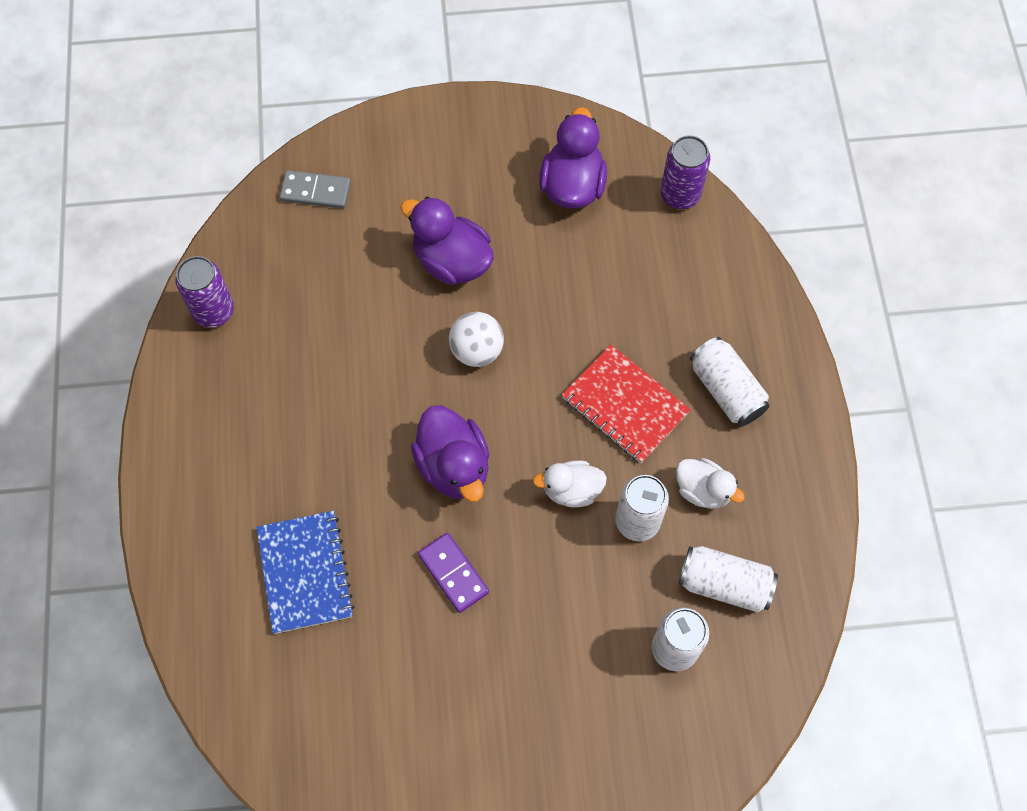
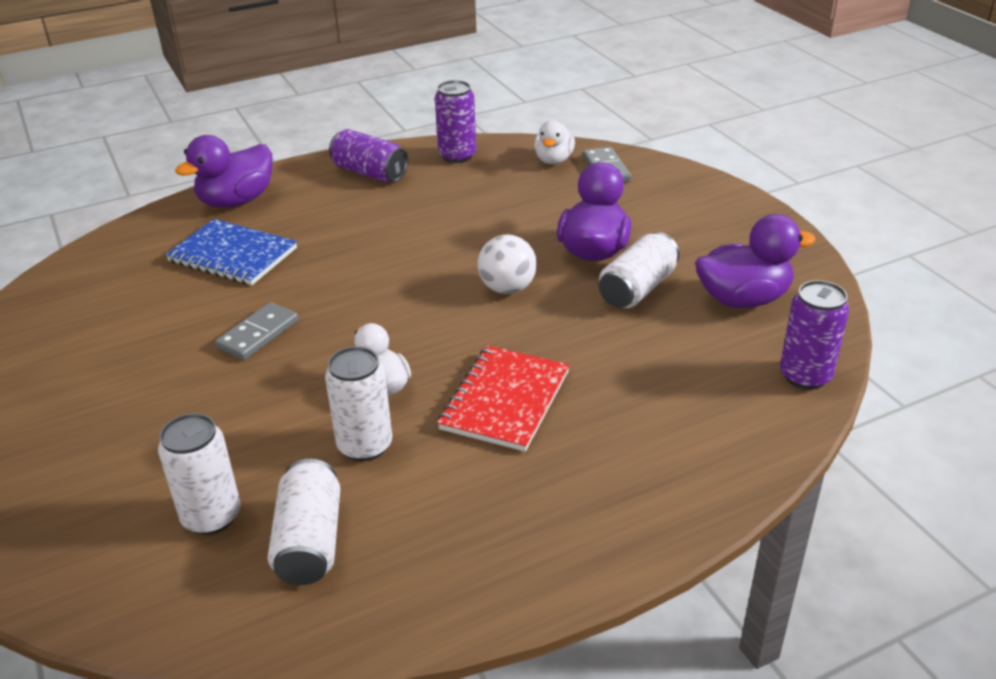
camera: 70 degrees right, 30 degrees down
(204, 405) = (369, 173): none -> purple can
(305, 573) = (233, 255): blue notebook -> blue notebook turned 60 degrees clockwise
(453, 573) = (258, 334): purple domino -> grey domino
(454, 466) = (374, 306): purple duck -> purple duck (236, 201)
(703, 490) = (428, 490): white duck -> white duck (553, 160)
(726, 390) = (575, 478): white can -> white can (637, 289)

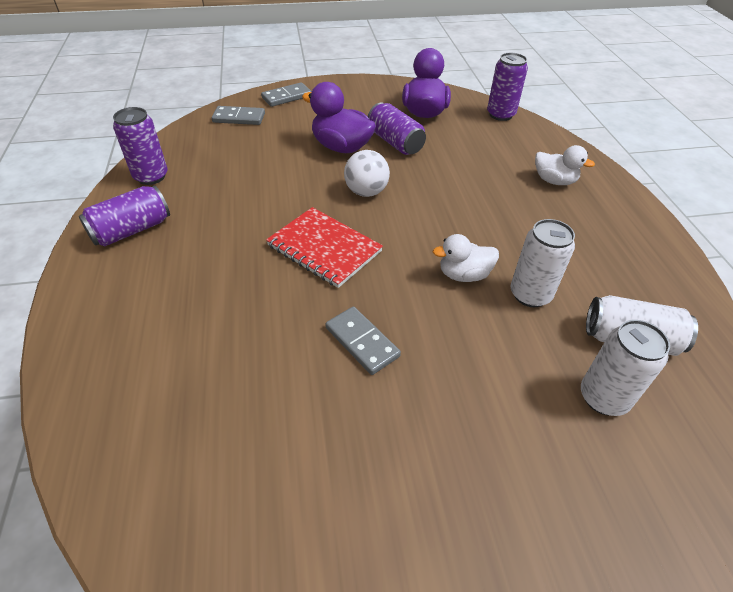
camera: 75 degrees left, 10 degrees up
(233, 255) = (210, 348): blue notebook -> none
(236, 201) = (98, 335): purple duck -> none
(505, 400) = (495, 219): red notebook -> red notebook (324, 248)
(553, 160) = (205, 135): white duck -> white duck (554, 181)
(637, 289) = (395, 142): white can -> purple can
(684, 185) = (286, 97): none -> grey domino

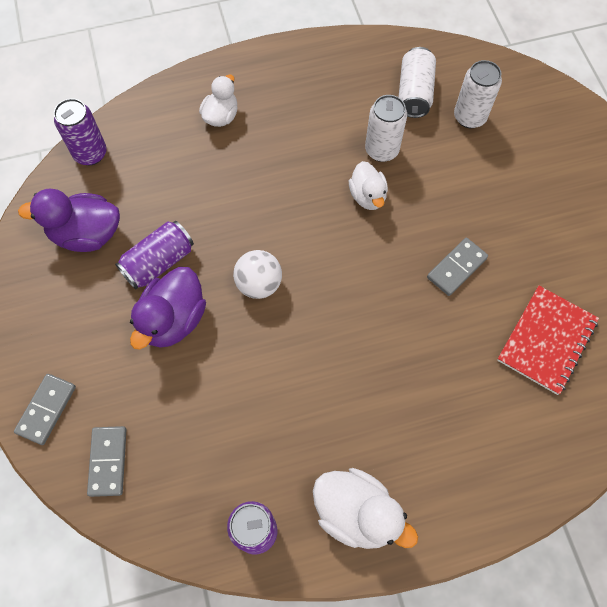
camera: 95 degrees left, 20 degrees up
(131, 230) = (356, 513): purple can -> white duck
(286, 97) = (46, 409): grey domino -> grey domino turned 60 degrees clockwise
(324, 248) = (353, 312): red notebook -> red notebook (546, 340)

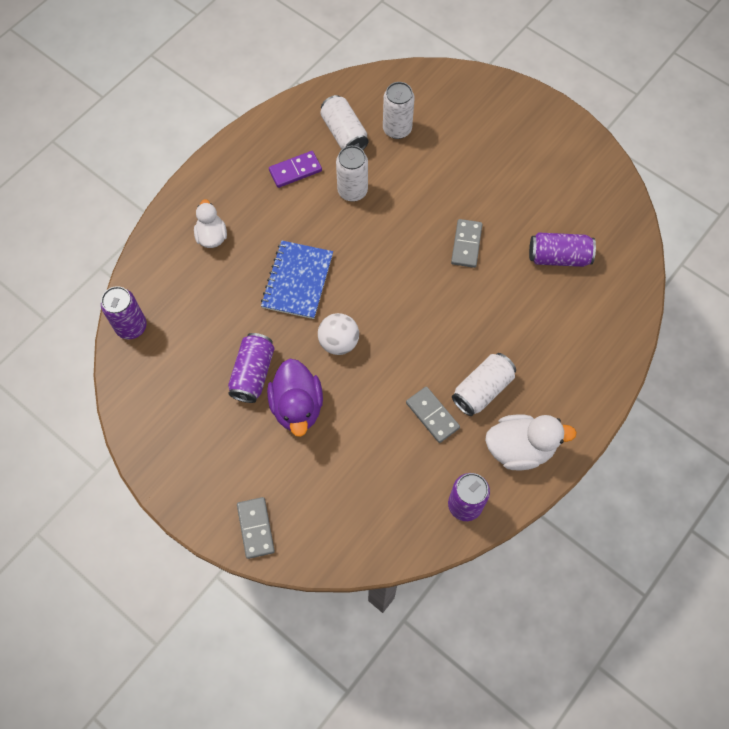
camera: 35 degrees left, 0 degrees up
(86, 234) = (180, 388): purple duck -> none
(108, 461) = (329, 531): grey domino -> grey domino (432, 415)
(266, 202) = (297, 281): none -> blue notebook
(342, 101) = (295, 171): none -> purple domino
(363, 424) = (482, 389): none -> white can
(367, 196) = (368, 231): white duck -> none
(546, 340) = (558, 257): red notebook -> purple can

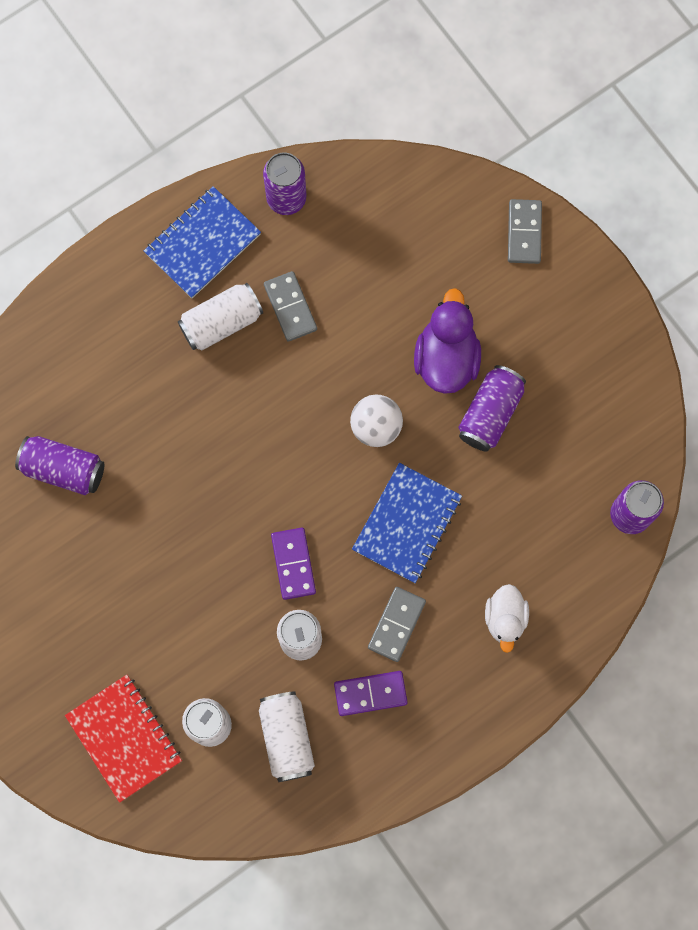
camera: 165 degrees left, 10 degrees up
(372, 235) = (293, 564): none -> purple domino
(450, 110) = (124, 738): none -> red notebook
(466, 244) = (175, 518): grey domino -> grey domino (396, 624)
(520, 448) = (203, 244): white duck -> blue notebook

